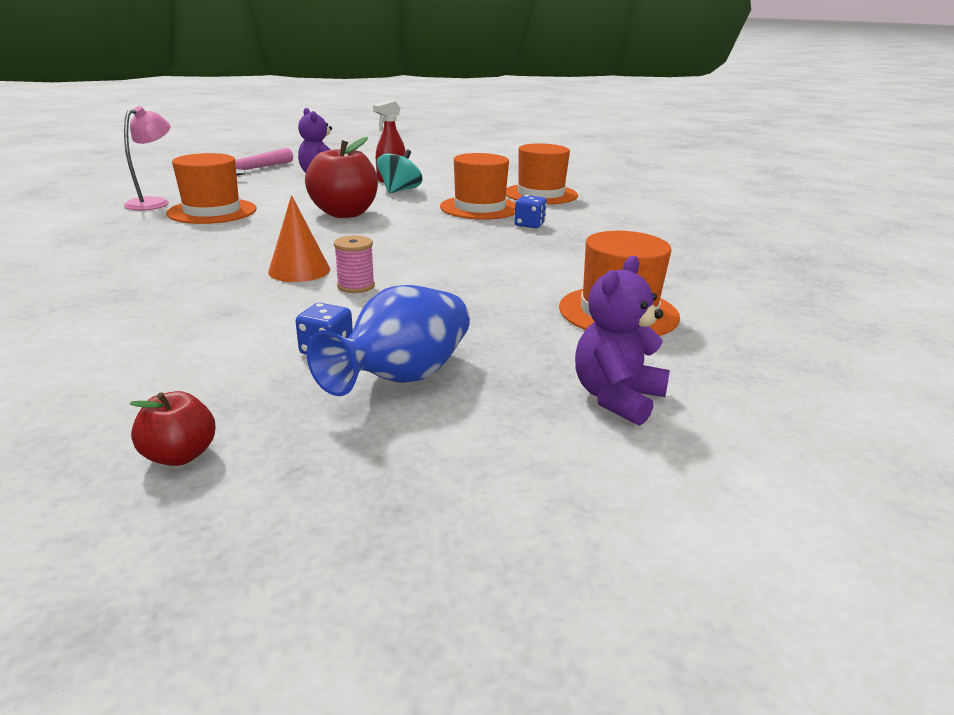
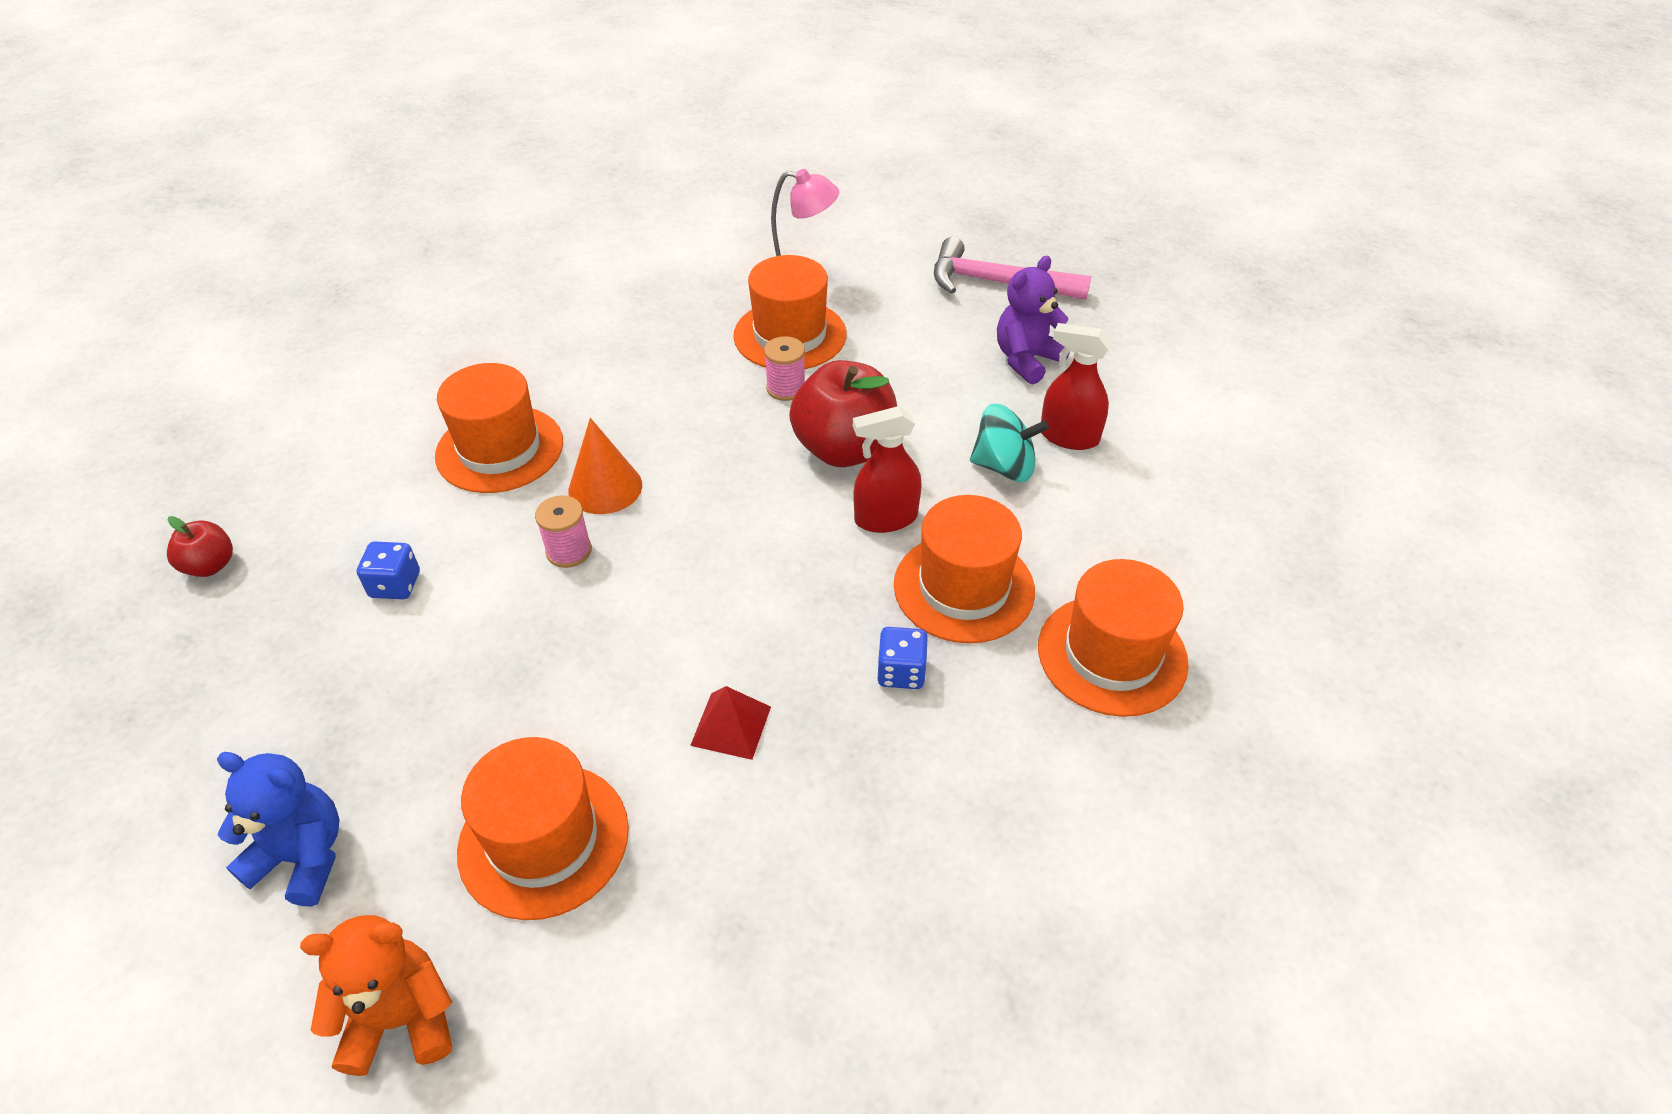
camera: 75 degrees right, 20 degrees up
(198, 300) = (500, 449): none -> orange hat
(266, 218) = (786, 388): none -> pink spool
(402, 377) = (340, 660): blue vase -> none
(413, 213) = (885, 518): none -> red spray bottle
(547, 260) = (731, 725): none -> red pyramid
(616, 398) = (302, 857): purple teddy bear -> blue teddy bear
(754, 363) = (401, 1019): none -> orange teddy bear

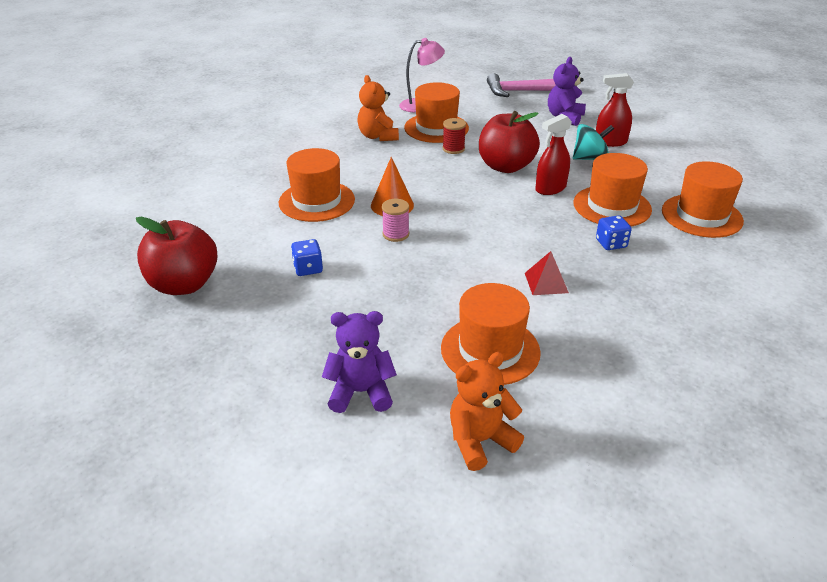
camera: 20 degrees left, 10 degrees down
(210, 565) = (184, 284): red apple -> red apple, size x2.04
(302, 857) = (360, 392): blue teddy bear -> purple teddy bear
(684, 332) = (378, 136): none -> orange teddy bear
(786, 388) = (453, 149): pink spool -> red spool

